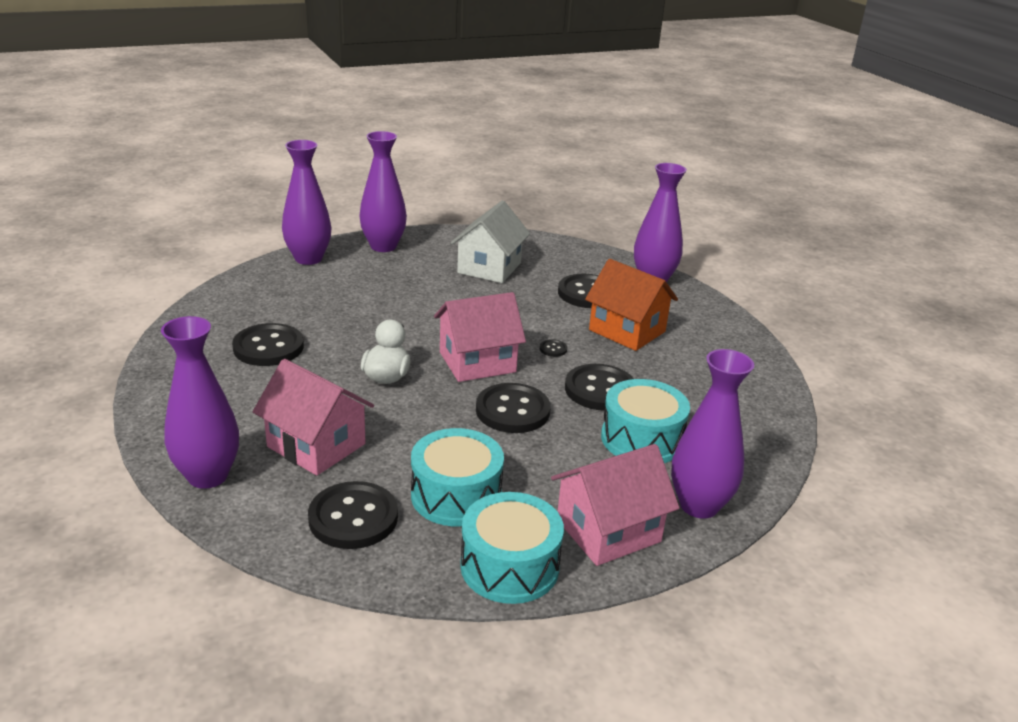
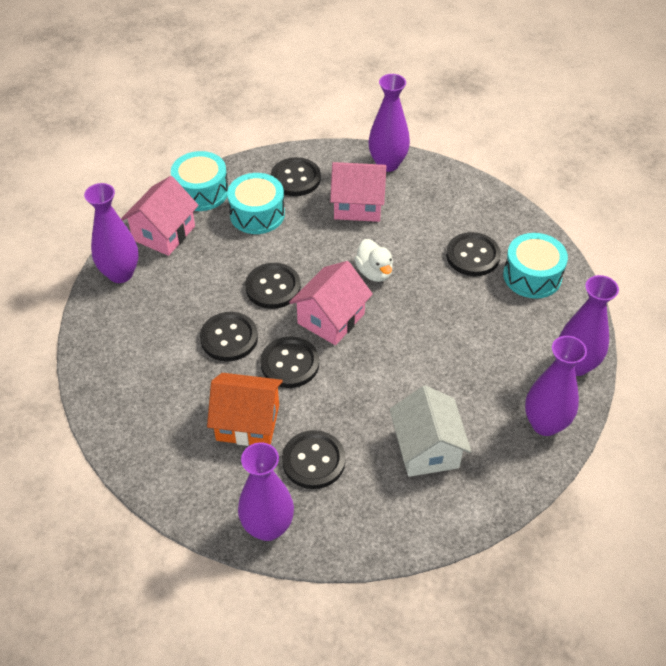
camera: 150 degrees right, 20 degrees up
(553, 349) = (290, 364): black button -> black button, size x2.41
(641, 439) = (177, 307): turquoise drum -> turquoise drum (532, 276)

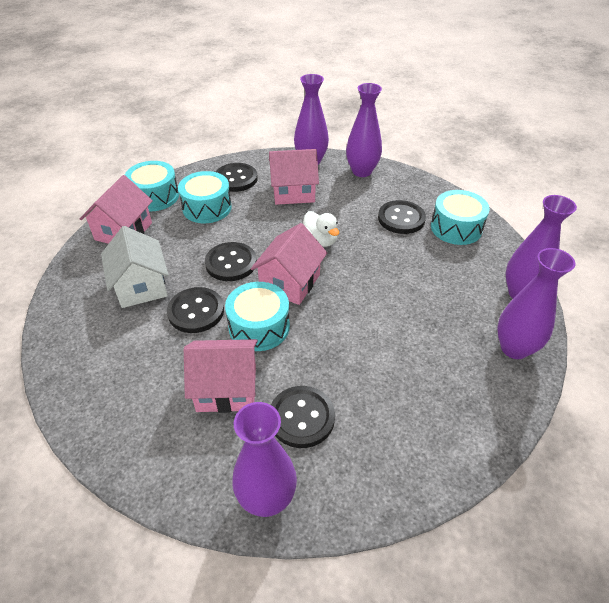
camera: 10 degrees left, 5 degrees down
(120, 273) = (84, 269): purple vase -> purple vase (362, 171)
(248, 422) = (226, 388): orange house -> pink house
(290, 364) = (259, 327): black button -> turquoise drum
(427, 448) = (411, 388): white house -> white house (141, 286)

